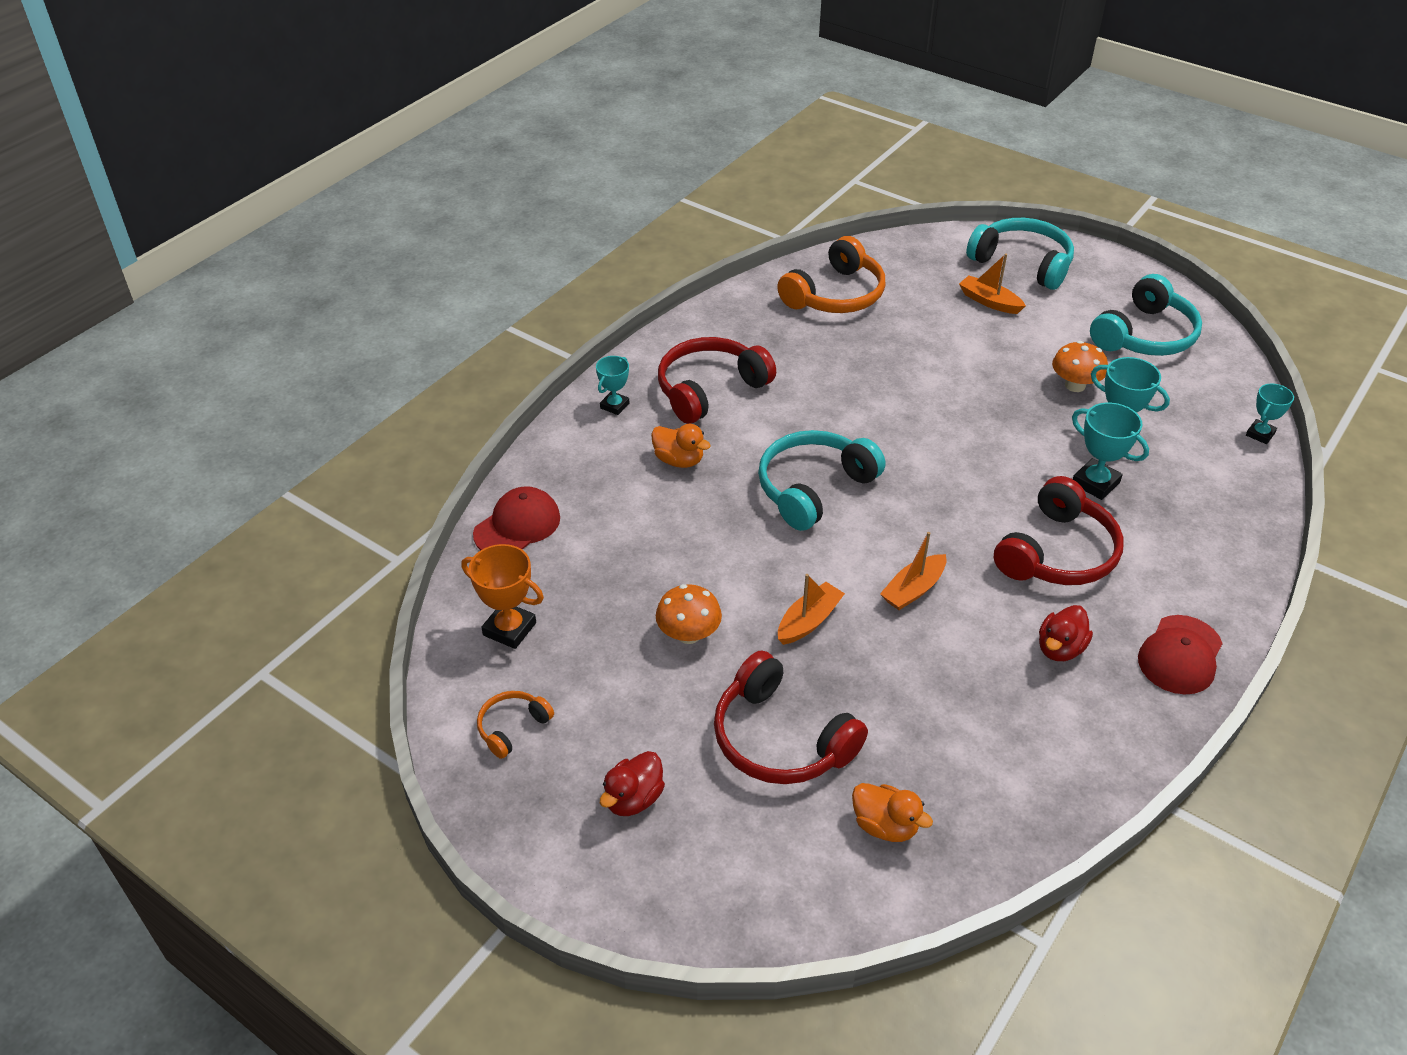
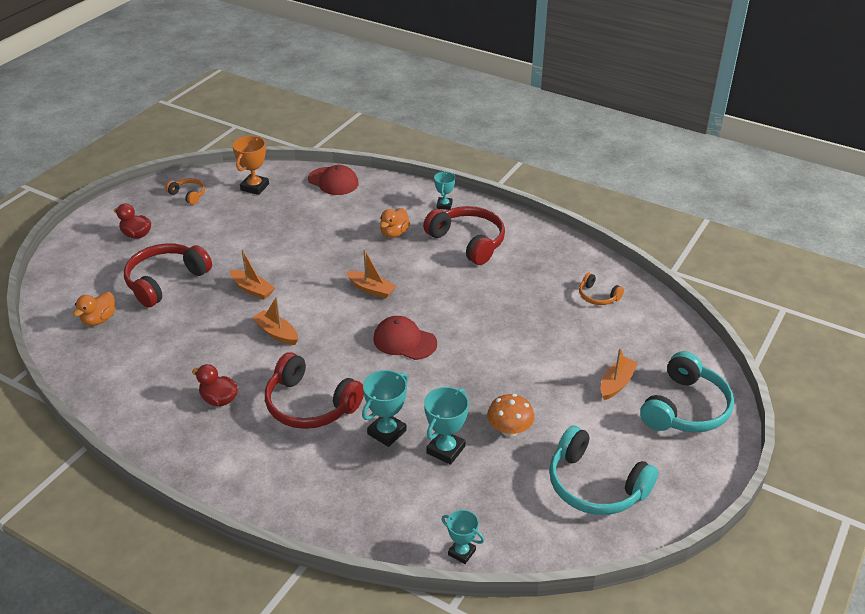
camera: 85 degrees right, 5 degrees down
(614, 406) = (444, 205): turquoise trophy -> turquoise trophy turned 75 degrees clockwise
(688, 634) = (246, 245): orange mushroom -> none
(814, 488) = (371, 289): turquoise headphones -> orange boat
(835, 295) = (598, 296): orange headphones -> orange headphones, size x0.51
(1180, 655) = (206, 462): red cap -> red cap (404, 341)

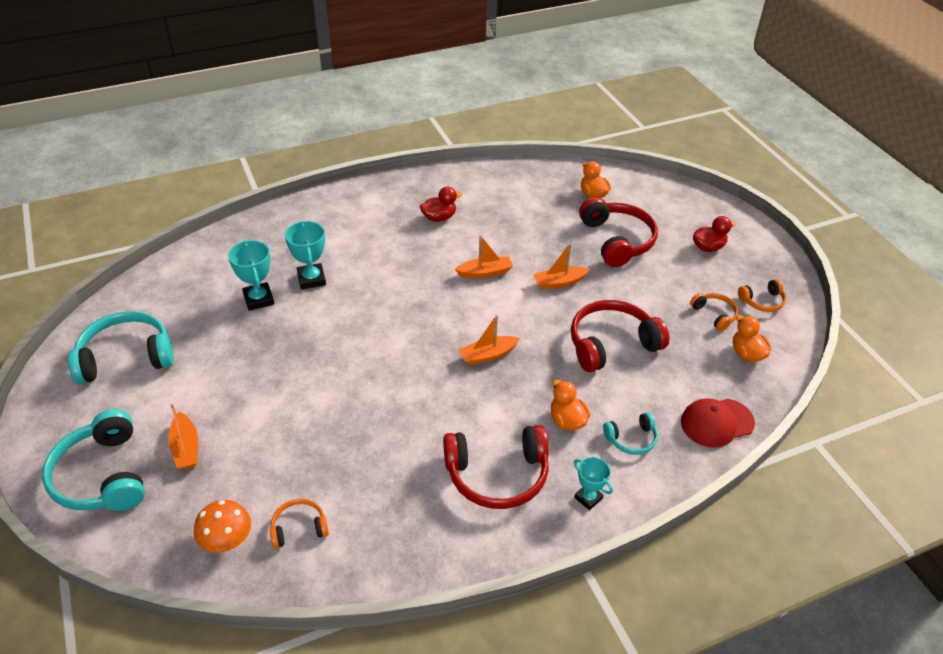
camera: 125 degrees right, 5 degrees up
(223, 209) = (714, 314): none -> orange headphones
(255, 187) = (746, 353): orange trophy -> orange duck
(310, 405) = (384, 255): red headphones -> red headphones (611, 344)
(382, 205) = (631, 439): none -> turquoise headphones
(404, 341) = (396, 340): red cap -> none
(461, 552) = (176, 261): turquoise trophy -> none
(509, 430) = (231, 344): orange mushroom -> orange mushroom (227, 540)

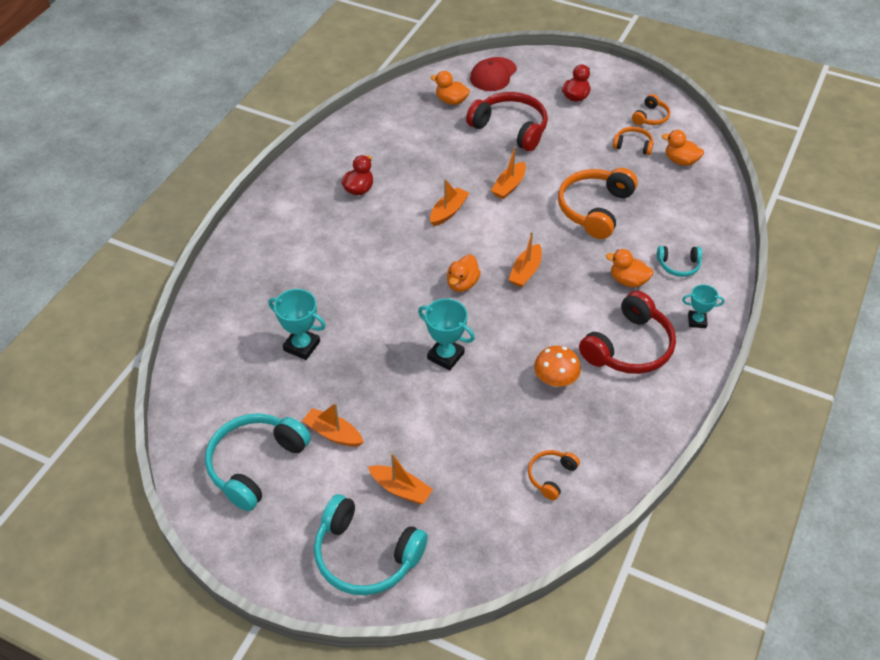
camera: 40 degrees left, 5 degrees up
(198, 373) = (333, 433): none -> orange boat
(227, 540) = (515, 522): orange mushroom -> orange mushroom (555, 380)
(311, 279) = (323, 302): turquoise trophy -> turquoise trophy (445, 356)
(426, 331) = (462, 284): none -> orange duck
(611, 344) = (594, 209): red headphones -> orange headphones
(631, 439) = (678, 265): turquoise headphones -> turquoise headphones turned 60 degrees clockwise
(716, 423) = (713, 220): red cap -> red cap (493, 74)

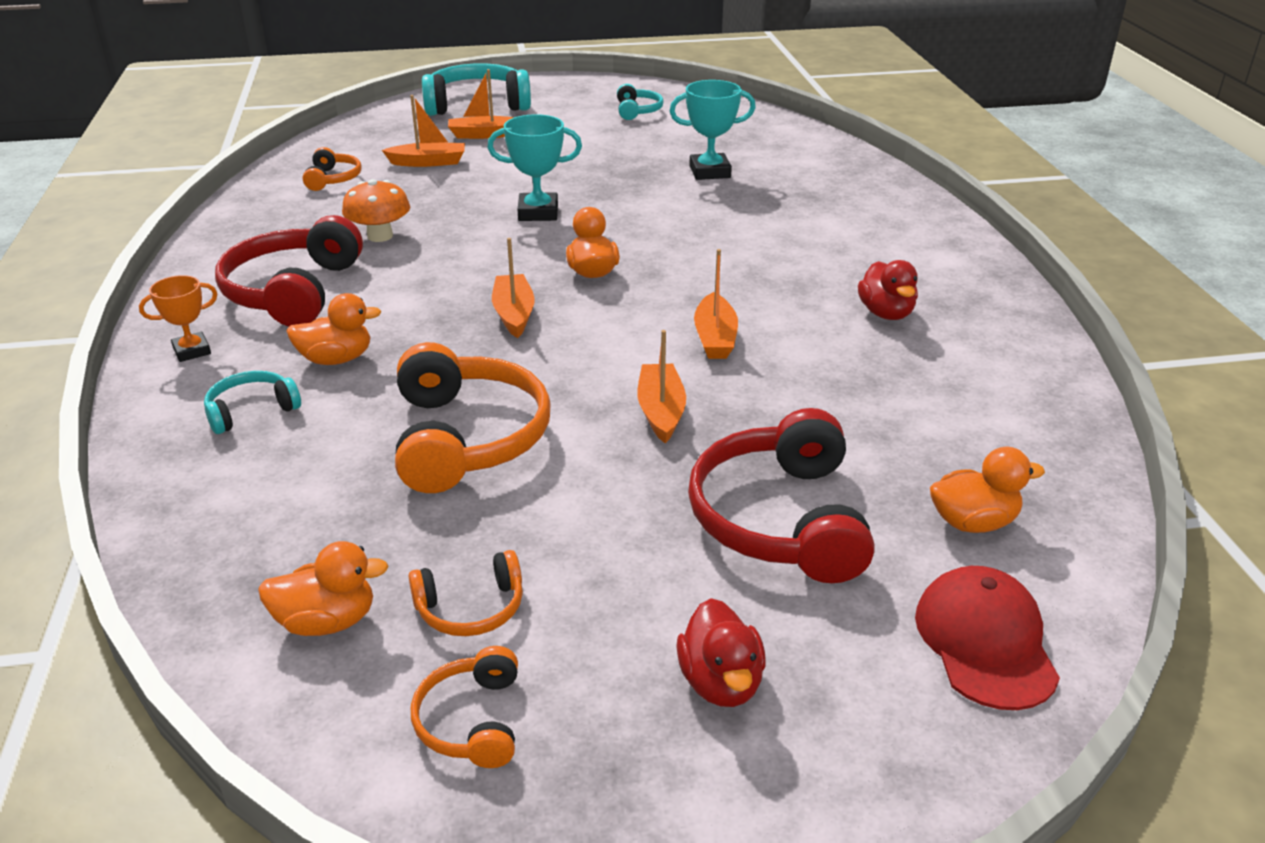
camera: 145 degrees right, 15 degrees down
(255, 464) = (637, 111): turquoise headphones -> turquoise headphones, size x0.51
(333, 433) = (592, 140): orange boat -> orange boat (428, 162)
(510, 128) = (780, 519): red headphones -> red headphones turned 90 degrees clockwise
(697, 321) = (192, 351): turquoise trophy -> orange trophy

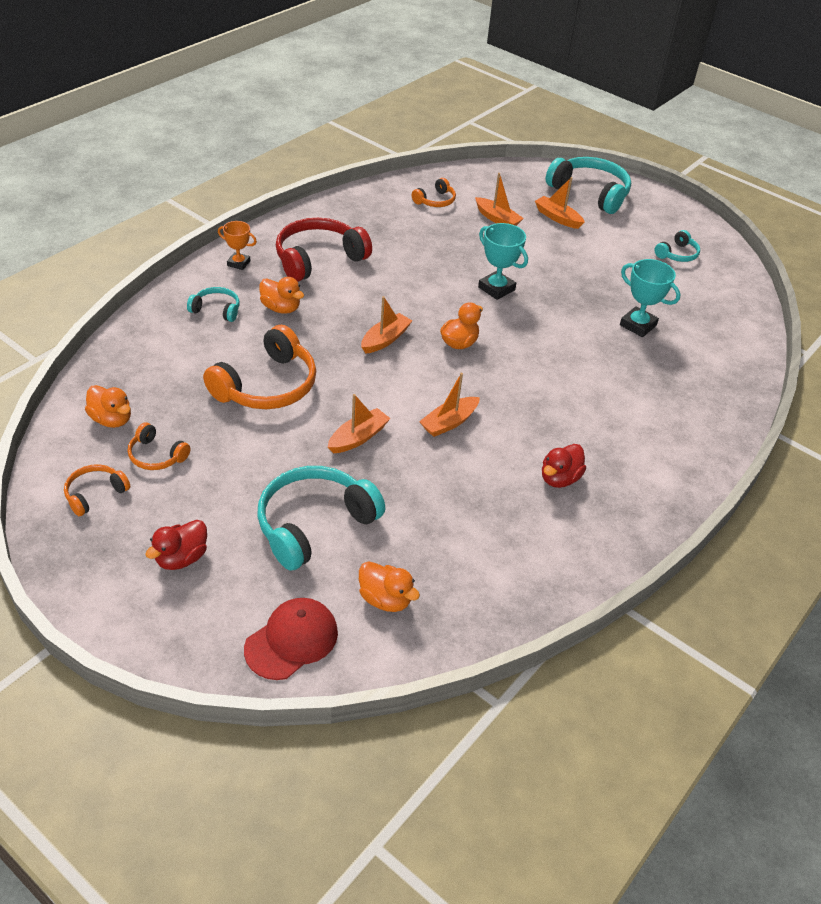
camera: 45 degrees right, 10 degrees up
(380, 236) = (401, 252): orange mushroom -> none
(780, 519) = (314, 524): red headphones -> turquoise headphones

